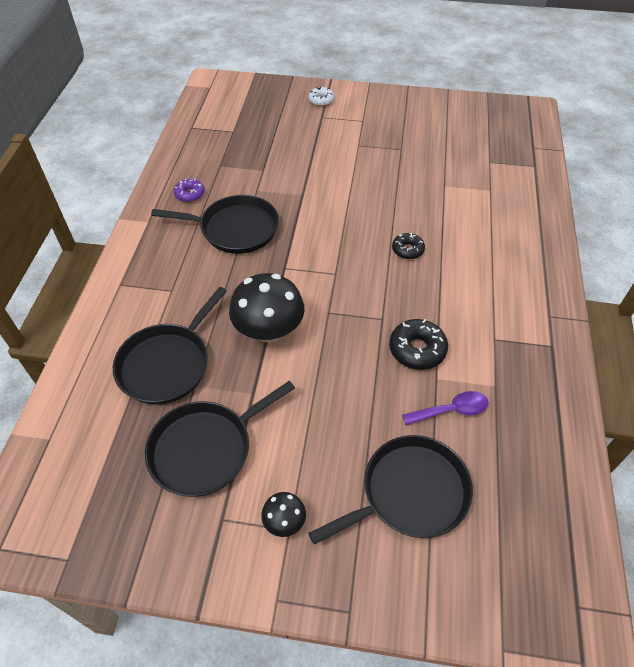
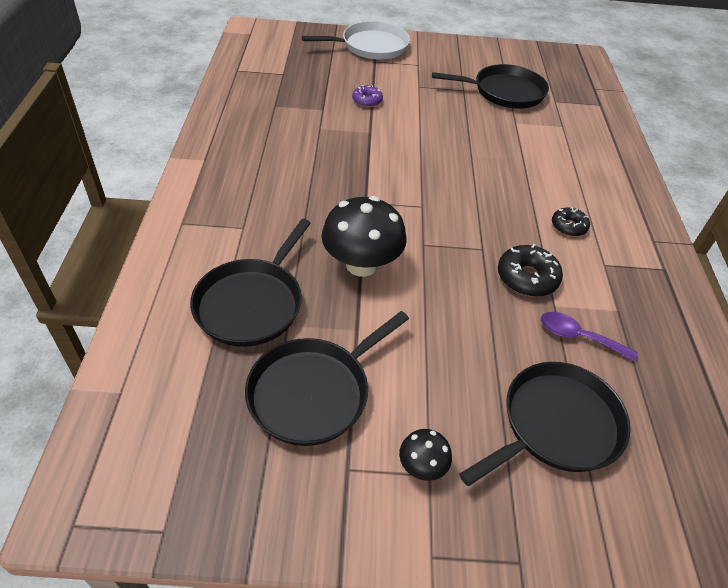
camera: 10 degrees left, 5 degrees down
(189, 194) = (246, 133): purple donut -> purple donut (367, 101)
(235, 229) = (303, 165): black pan -> black pan (504, 92)
(321, 100) = (371, 46): white donut -> white pan
(407, 250) = (493, 182): black donut -> black donut (568, 226)
(451, 410) = (578, 337): purple spoon -> purple spoon turned 135 degrees counterclockwise

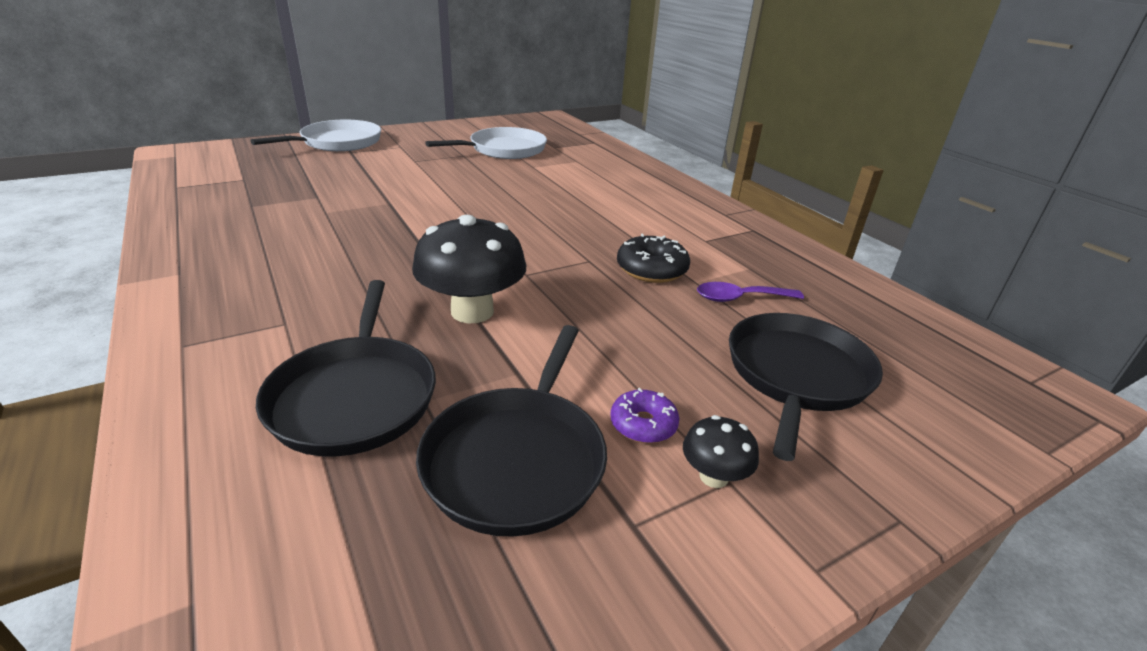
camera: 30 degrees left, 15 degrees down
(367, 101) = (366, 181): purple donut -> purple donut (643, 424)
(504, 92) = (504, 149): black pan -> white pan
(568, 226) = (649, 223): black donut -> none

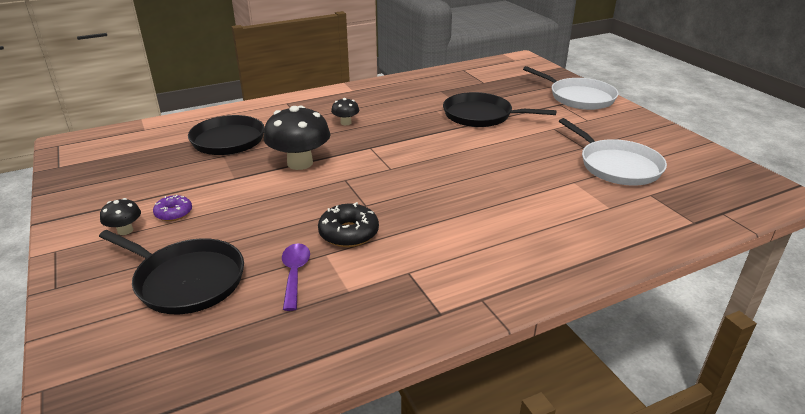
camera: 95 degrees right, 0 degrees up
(331, 277) = (346, 123): none -> black mushroom
(517, 459) = (171, 178): black pan -> black pan (481, 115)

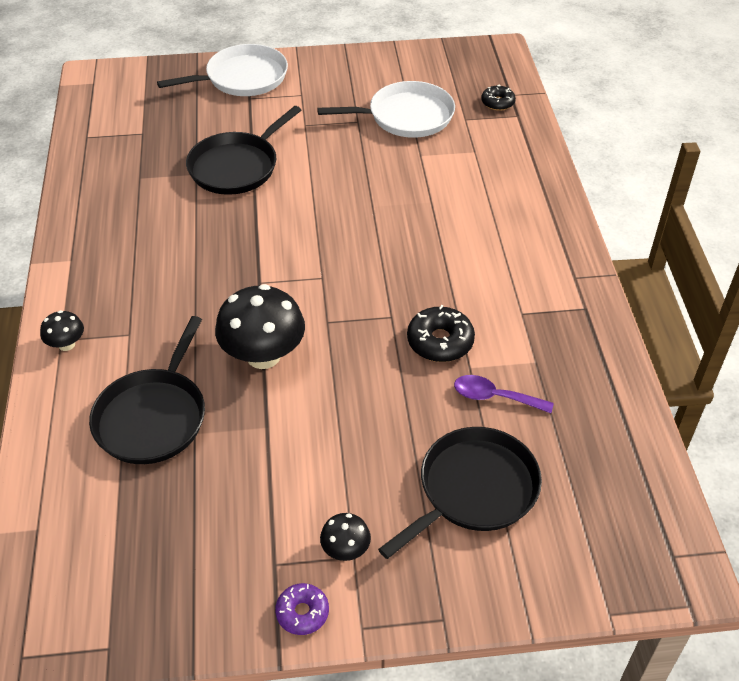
camera: 70 degrees left, 15 degrees up
(174, 213) = (326, 496): purple donut -> purple donut (302, 613)
(346, 123) = (174, 290): black mushroom -> black mushroom (66, 344)
(699, 207) = (497, 103): none -> black donut

